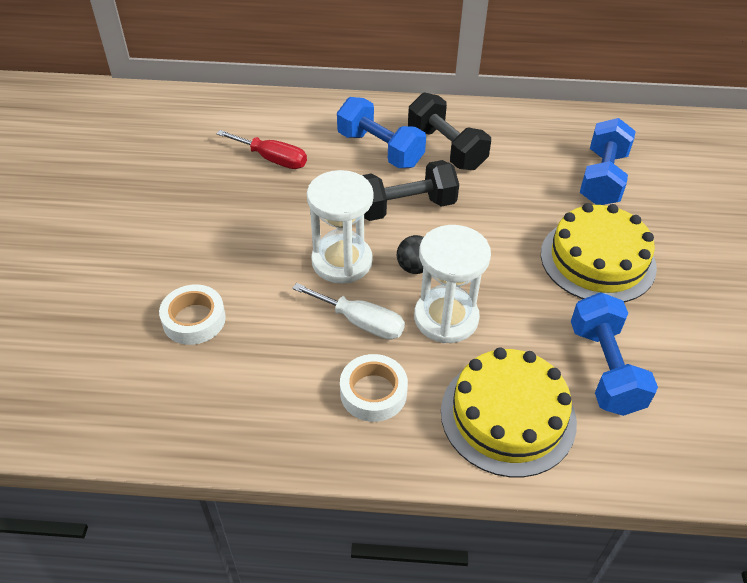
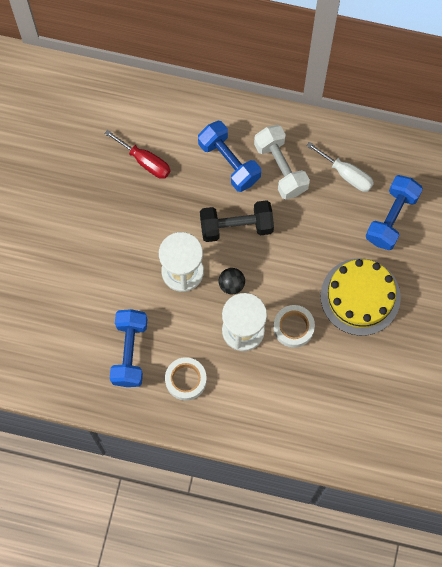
camera: 10 degrees right, 25 degrees up
(194, 319) = (79, 307): white tape -> white tape (293, 327)
(361, 322) = (187, 325): white screwdriver -> white screwdriver (346, 174)
(446, 148) = (280, 168): black dumbbell -> white dumbbell
(508, 416) = (263, 408): yellow cake -> none
(604, 369) = (334, 385): blue dumbbell -> blue dumbbell (129, 352)

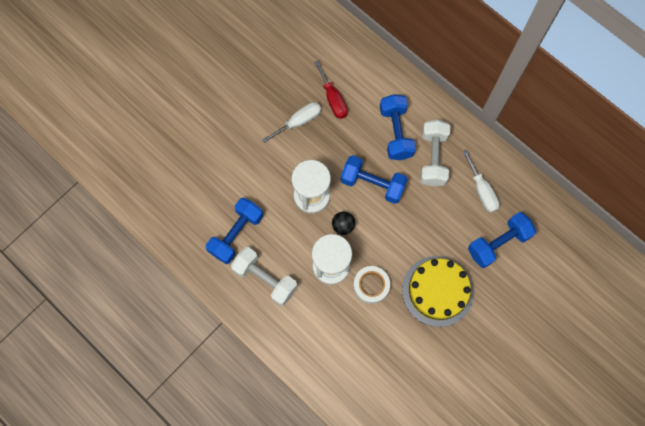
camera: 30 degrees right, 0 degrees up
(124, 204) = (299, 122): none -> white screwdriver
(186, 380) = (265, 279): white tape -> white dumbbell
(236, 226) = (372, 184): black dumbbell -> blue dumbbell

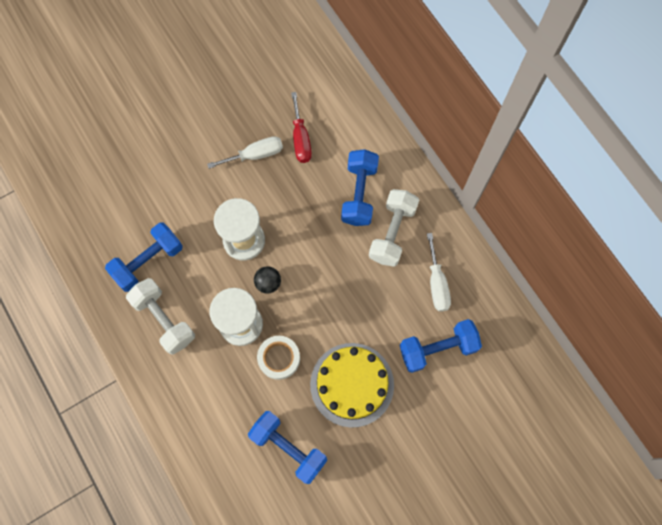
camera: 15 degrees right, 0 degrees up
(372, 184) = (315, 245): blue dumbbell -> blue dumbbell (288, 447)

